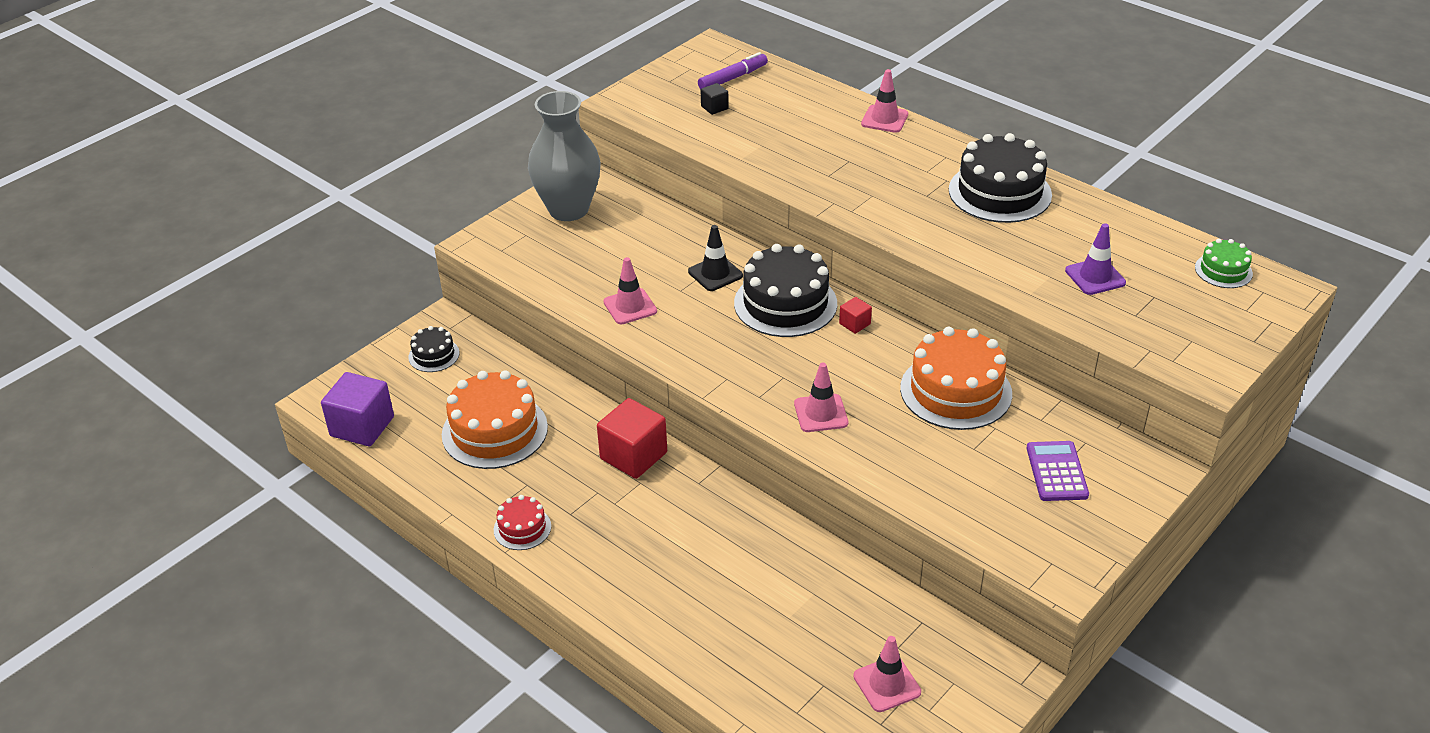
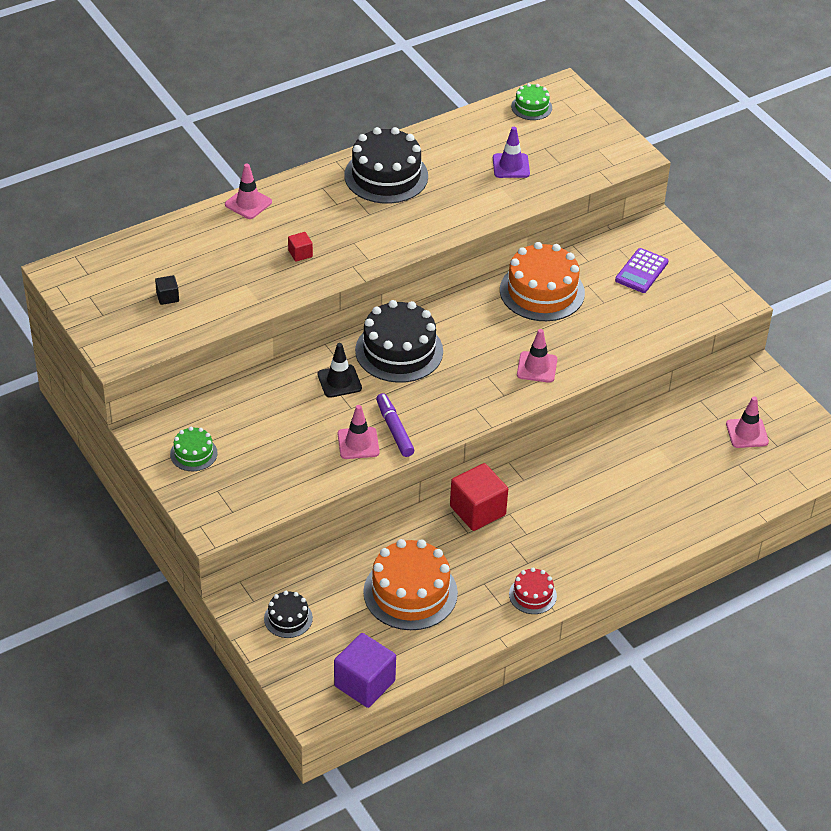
camera: 75 degrees left, 5 degrees up
(568, 209) = (193, 453): grey vase -> green cake
(733, 78) = (124, 273): purple marker -> purple marker (394, 429)
(854, 324) = (442, 320): red cube -> red cube (300, 253)
(1056, 472) = (641, 271): purple calculator -> purple calculator turned 75 degrees counterclockwise

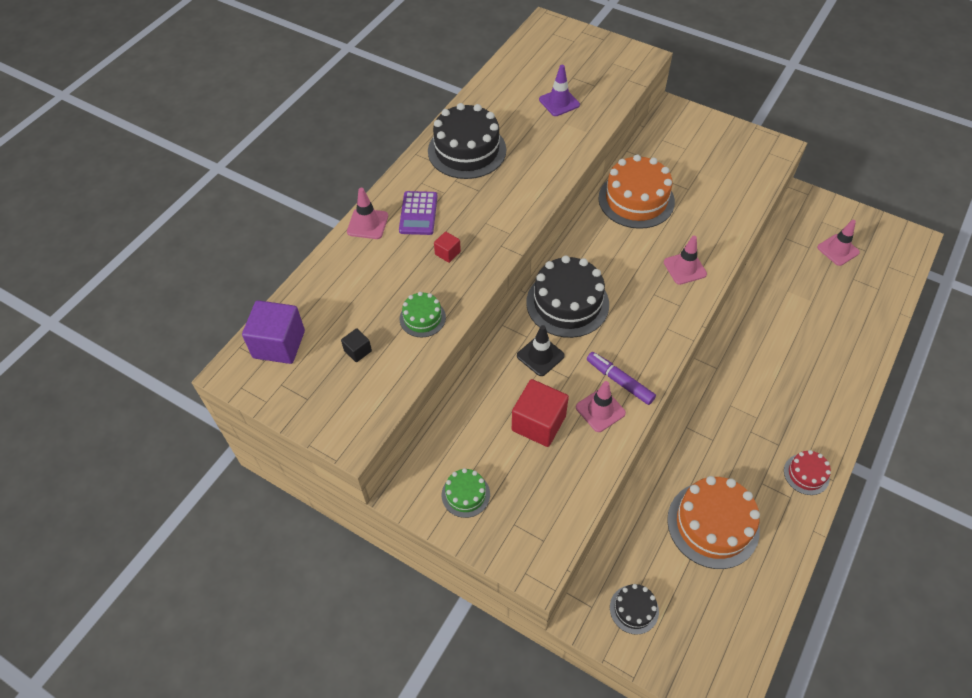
camera: 25 degrees left, 10 degrees up
(364, 683) = (746, 643): purple cube -> purple cube (279, 344)
(477, 510) = (705, 415): red cube -> red cube (538, 423)
(531, 107) = (535, 48): green cake -> green cake (422, 318)
(641, 271) = (694, 151): purple calculator -> purple calculator (418, 213)

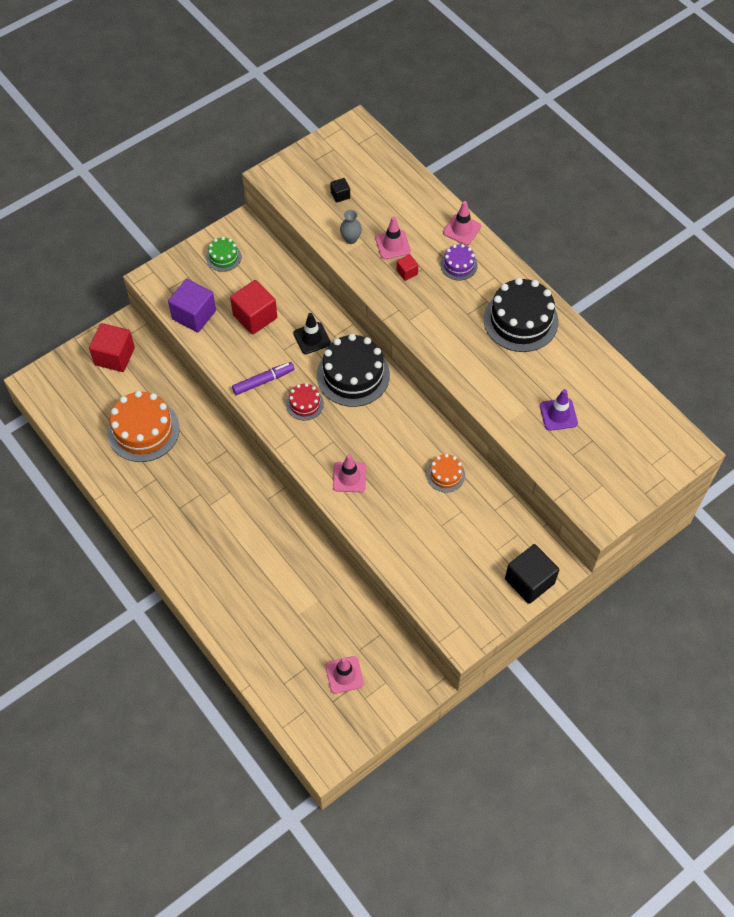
camera: 110 degrees right, 5 degrees up
(279, 344) = (368, 154): purple cube -> purple cube (194, 315)
(418, 213) = (458, 265): purple calculator -> purple cake
(422, 318) = (351, 239): green cake -> grey vase
(600, 410) = (245, 358): pink traffic cone -> pink traffic cone (393, 245)
(634, 609) = (115, 356): black cake -> red cube
(636, 200) = (445, 475): orange cake -> orange cake, size x0.51
(699, 122) = (529, 581): none -> black cube
(806, 474) = (146, 514): red cake -> red cake (304, 404)

